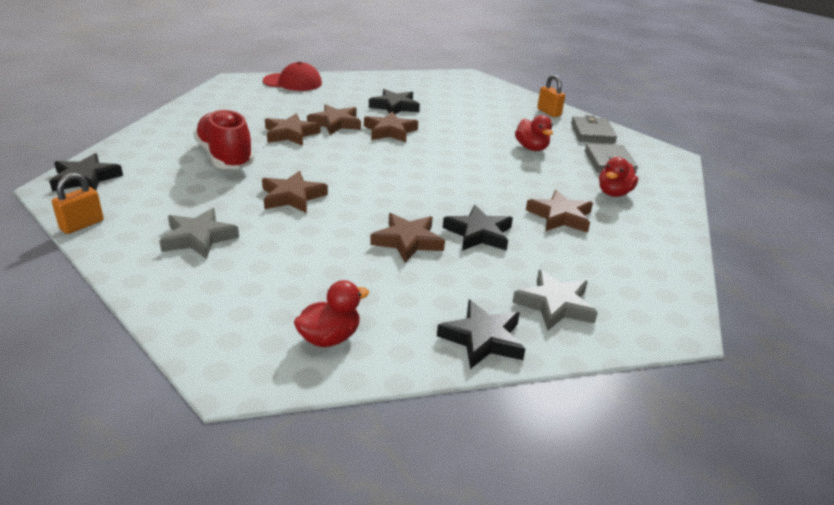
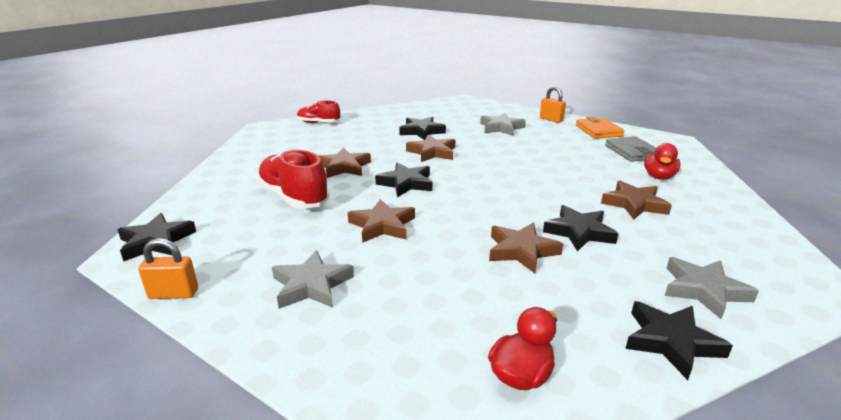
camera: 10 degrees left, 5 degrees down
(82, 225) = (174, 294): orange padlock -> orange padlock turned 60 degrees clockwise
(293, 82) = (318, 123): red cap -> red shoe
(335, 123) = (379, 152): brown star -> none
(341, 160) = (406, 183): none -> black star
(484, 114) = (501, 128): none -> grey star
(531, 148) = (561, 149): red duck -> none
(592, 133) = (598, 131): grey wallet -> orange wallet

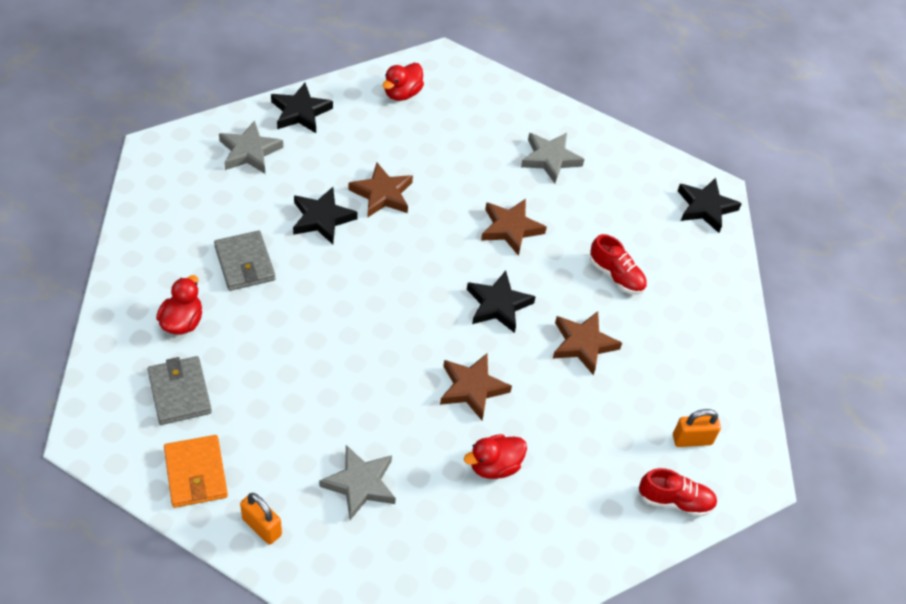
camera: 170 degrees right, 25 degrees up
(174, 294) = (647, 152): orange padlock -> orange padlock (692, 439)
(294, 197) = (616, 276): red shoe -> red shoe, size x0.60
(421, 131) = (494, 466): black star -> red duck
(634, 204) = (245, 263): brown star -> grey wallet

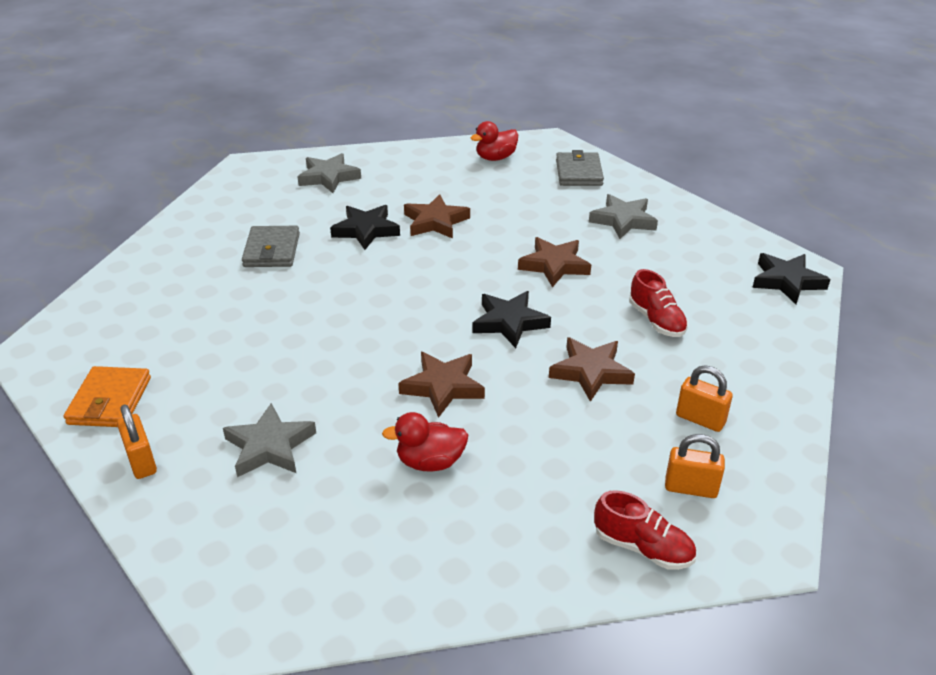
camera: 25 degrees right, 15 degrees down
(179, 393) = (142, 334): grey wallet -> grey wallet (578, 173)
(182, 322) = (184, 282): red duck -> none
(300, 112) = (392, 158): black star -> none
(680, 372) = (700, 419): none -> orange padlock

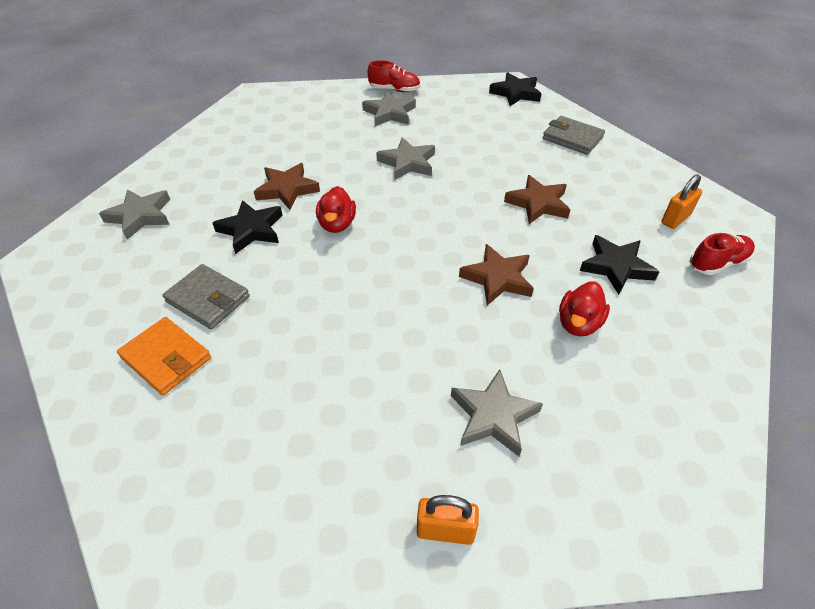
camera: 55 degrees left, 10 degrees up
(110, 401) = (325, 527): orange wallet -> orange wallet (166, 358)
(495, 158) = (241, 124): red duck -> red duck (337, 224)
(509, 322) = (452, 212): black star -> black star (616, 267)
(554, 265) = (407, 163): brown star -> grey star
(578, 173) = (311, 102): grey wallet -> grey wallet (572, 138)
(656, 320) = (509, 153): red shoe -> red shoe (394, 90)
(700, 419) = (616, 185): orange padlock -> none

